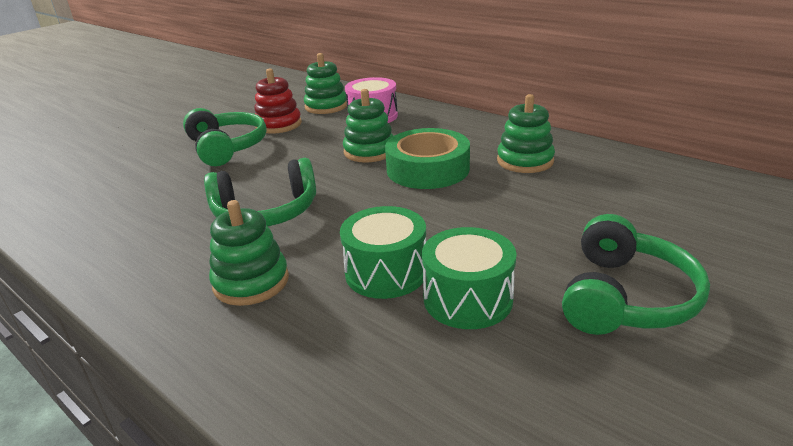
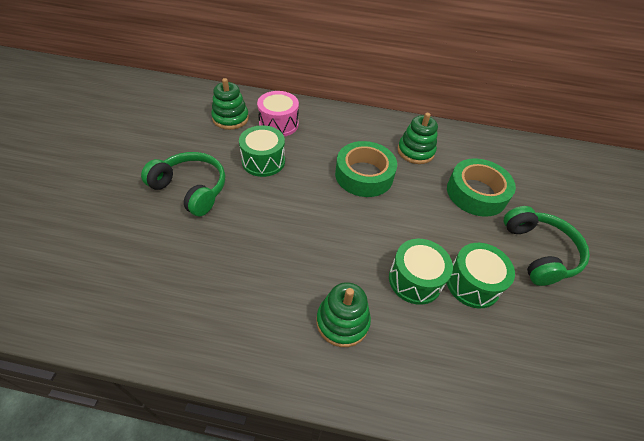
camera: 35 degrees left, 20 degrees up
(266, 212) = (292, 252): green headphones -> none
(278, 125) = (210, 150): red stacking toy -> none
(322, 140) = (263, 161): none -> green drum
(369, 151) = (310, 166): green stacking toy -> none
(578, 214) = (476, 193): none -> green tape

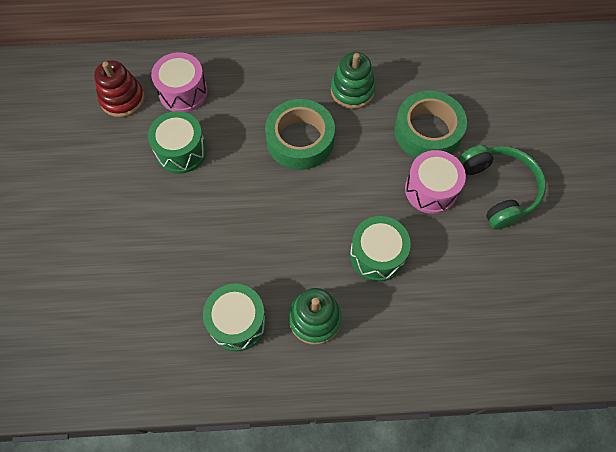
camera: 10 degrees left, 15 degrees up
(191, 189) = (112, 210): green headphones -> none
(230, 118) = (122, 99): green stacking toy -> red stacking toy
(472, 283) = (434, 244): green drum -> green drum (237, 322)
(474, 238) = (431, 190): none -> pink drum

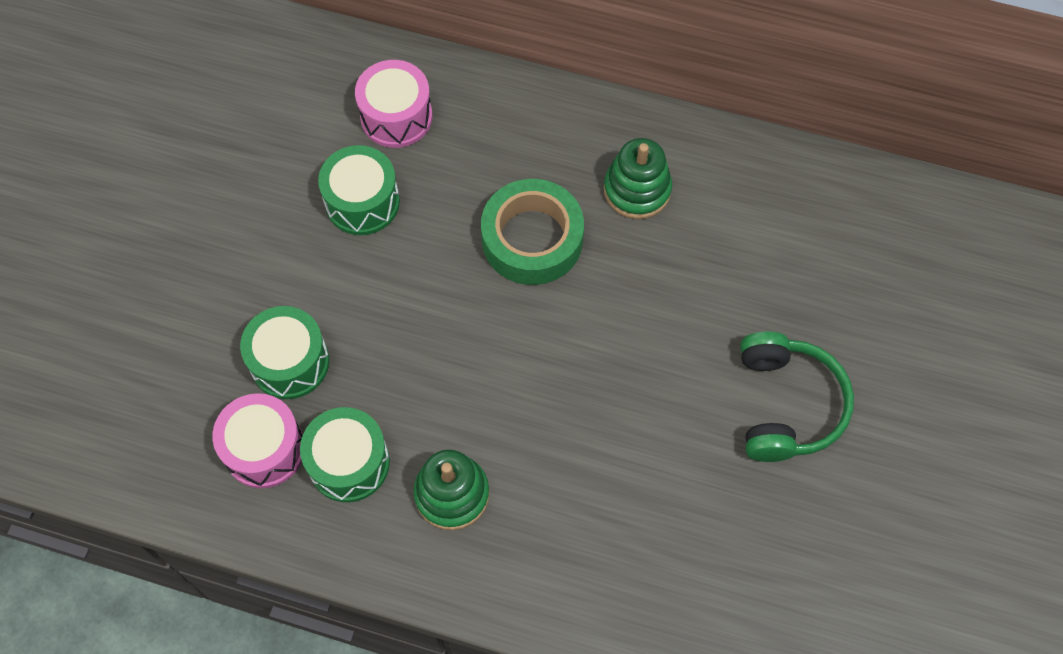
camera: 20 degrees right, 0 degrees up
(122, 99) = (310, 101): red stacking toy -> none
(377, 255) = (572, 438): green drum -> green drum (290, 362)
(427, 131) = (721, 286): green tape -> none
(431, 190) = (688, 372): pink drum -> pink drum (264, 449)

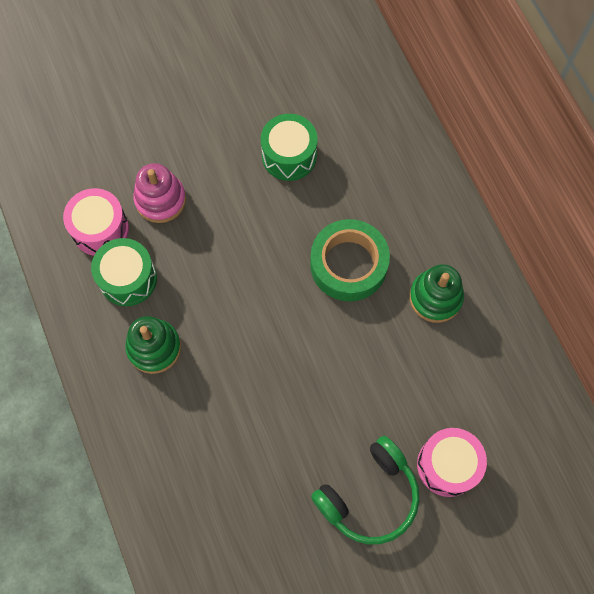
camera: 50 degrees right, 5 degrees up
(290, 362) = (160, 200): green drum -> pink stacking toy
(396, 116) = (359, 128): pink drum -> pink drum (447, 465)

